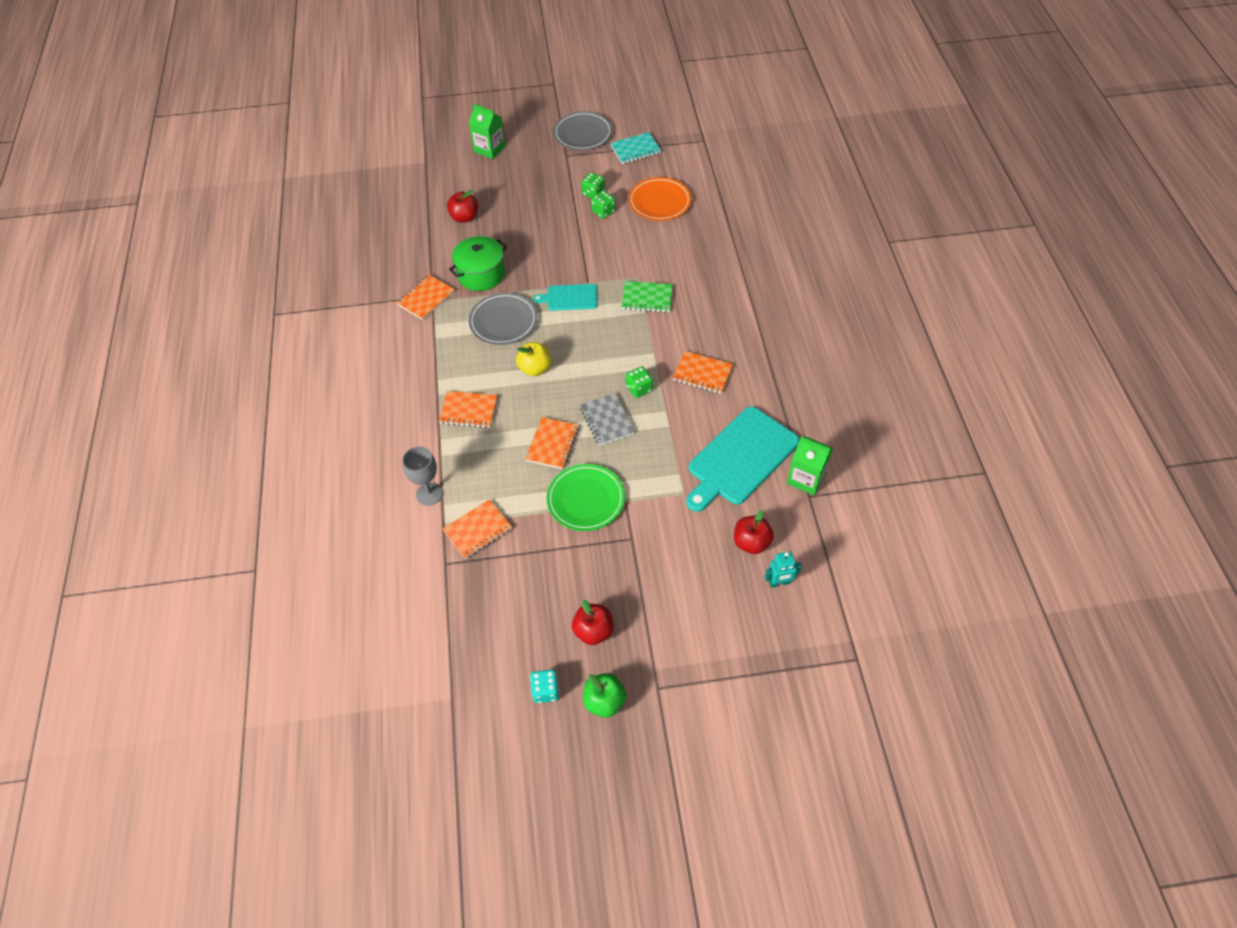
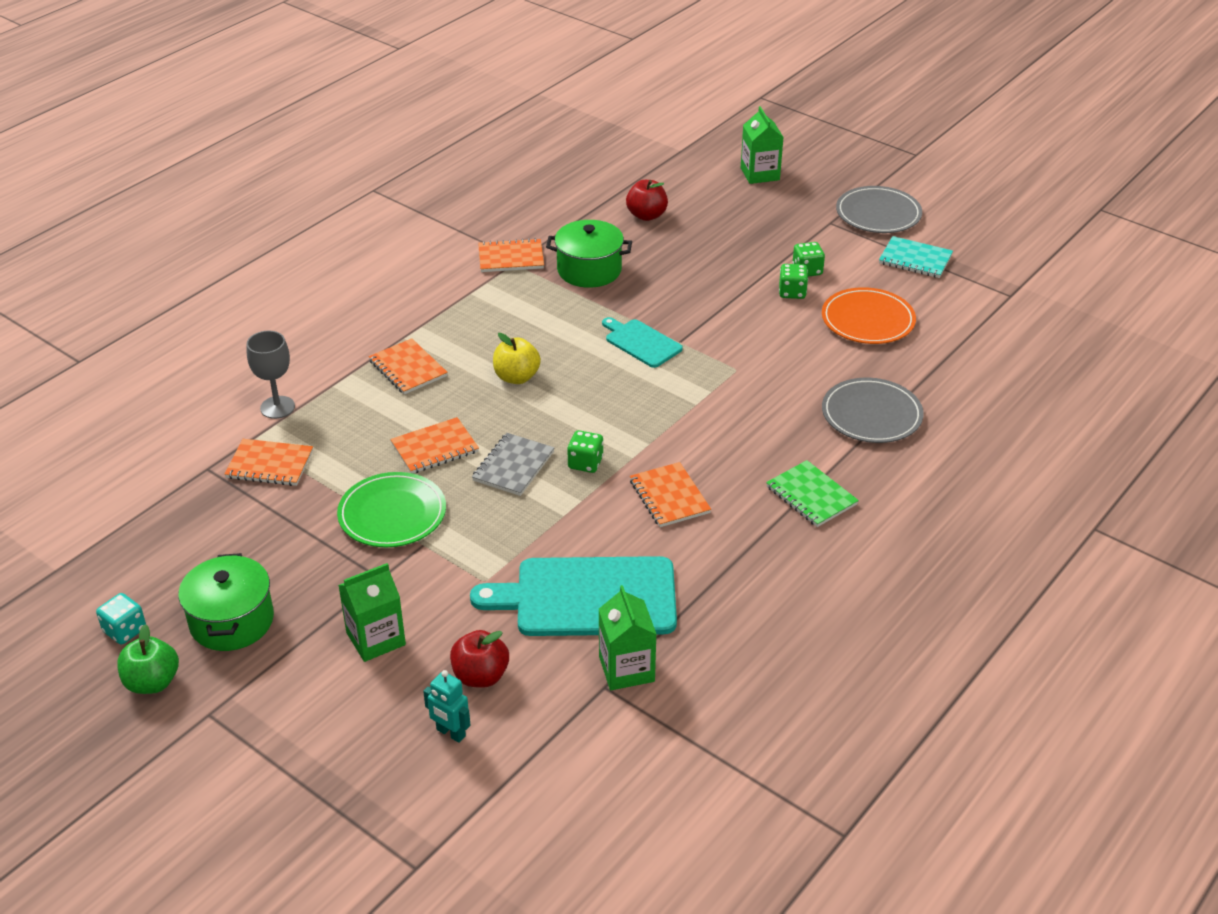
camera: 45 degrees right, 15 degrees down
(503, 321) = (549, 320): grey plate -> grey plate (871, 415)
(593, 631) = (232, 621): red apple -> green pot
(647, 298) = (718, 393): green notebook -> green notebook (811, 496)
(677, 571) = (376, 639): none -> green carton

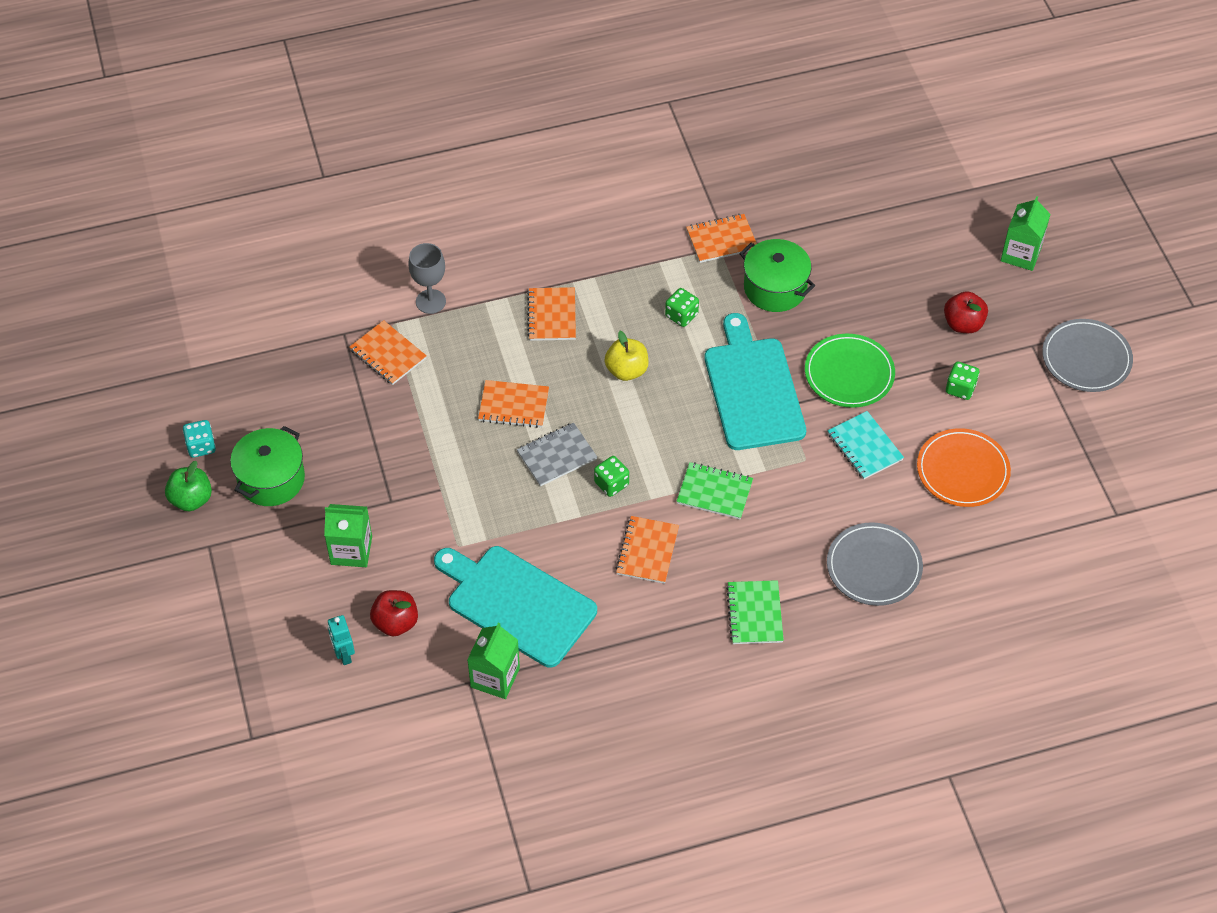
camera: 35 degrees right, 15 degrees up
(392, 514) = (439, 449): green plate -> green plate (849, 373)
(511, 258) = (721, 240): orange notebook -> orange notebook turned 45 degrees counterclockwise
(641, 342) = (752, 389): turquoise cutting board -> turquoise cutting board, size x1.88
(646, 215) = (875, 251): red apple -> red apple (963, 324)
(684, 426) = (714, 492): none -> green notebook
(792, 292) = (925, 405): green dice -> green dice (681, 315)
(915, 259) = (1069, 428): turquoise notebook -> turquoise notebook (864, 447)

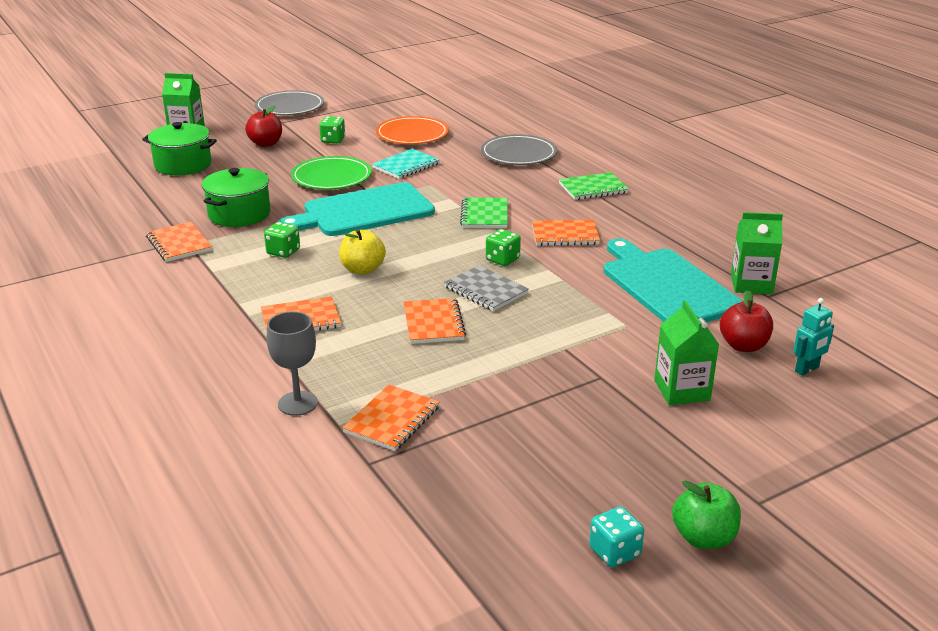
camera: 105 degrees left, 25 degrees down
(271, 479) = (627, 472): green pot -> green pot (183, 165)
(516, 603) = (666, 286): turquoise cutting board -> turquoise cutting board turned 135 degrees clockwise

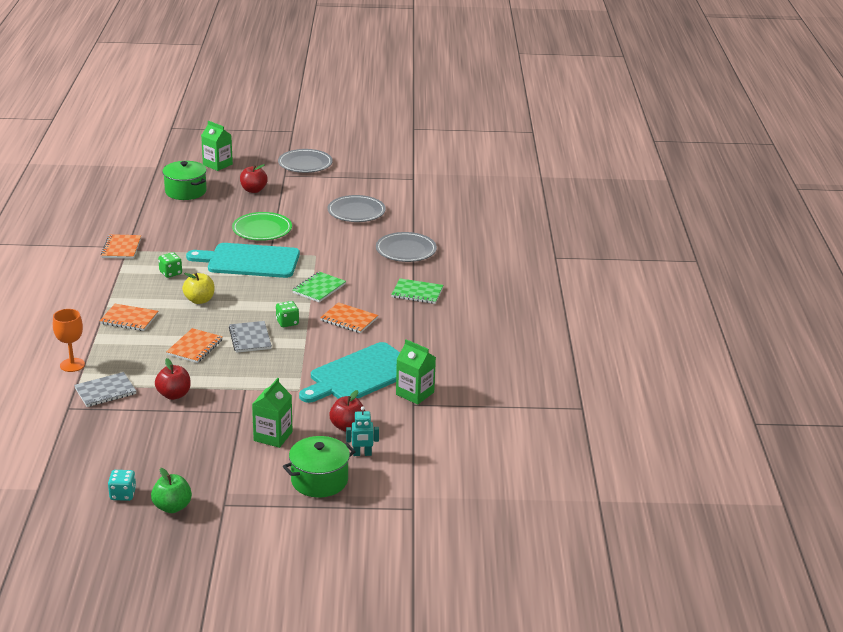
camera: 30 degrees right, 0 degrees up
(239, 214) = (176, 239): green pot -> green pot (319, 480)
(298, 403) = (72, 365): grey goblet -> orange goblet
(333, 140) = (298, 200): green dice -> none
(392, 420) = (105, 391): orange notebook -> grey notebook
(406, 166) = (319, 235): turquoise notebook -> none
(412, 134) = (356, 212): orange plate -> grey plate
(489, 389) = (174, 395): none -> red apple
(666, 286) = (360, 375): turquoise cutting board -> turquoise cutting board turned 135 degrees counterclockwise

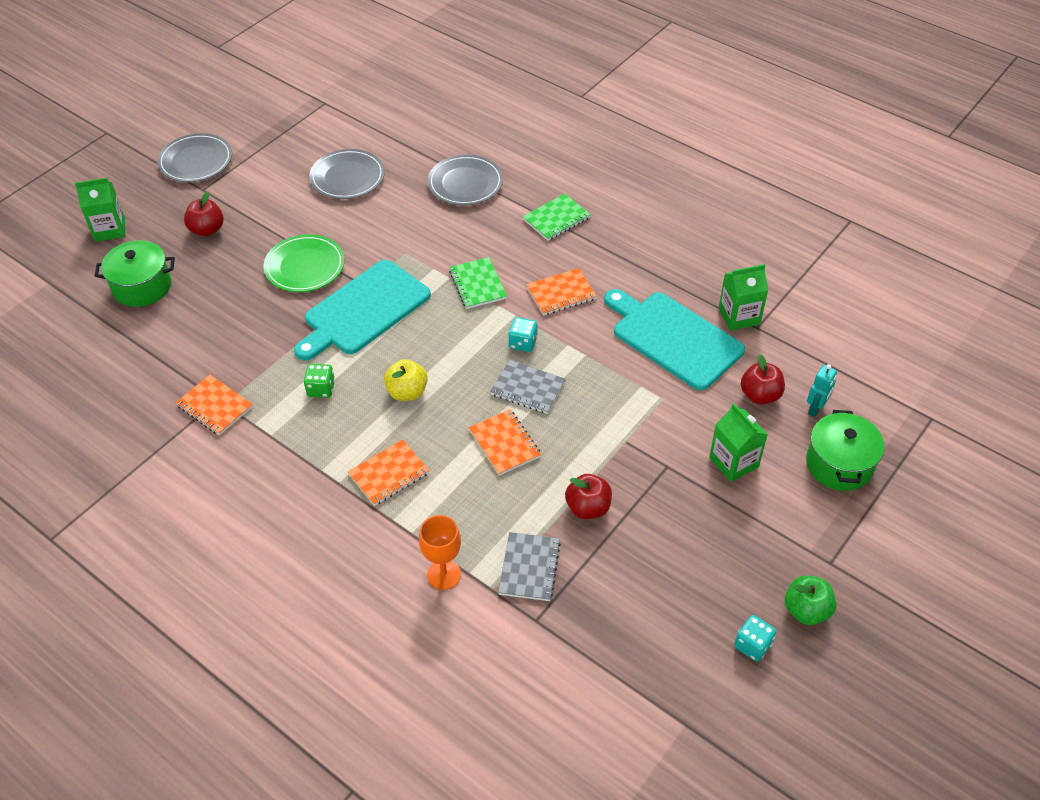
camera: 50 degrees left, 20 degrees up
(287, 322) = (523, 343): green dice -> turquoise dice
(360, 375) = (673, 338): turquoise cutting board -> turquoise cutting board turned 135 degrees clockwise

